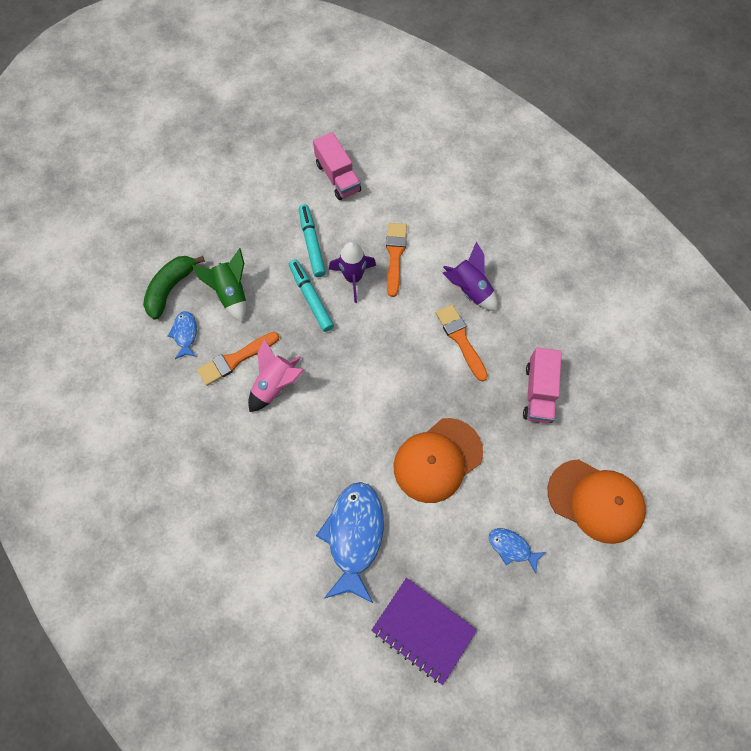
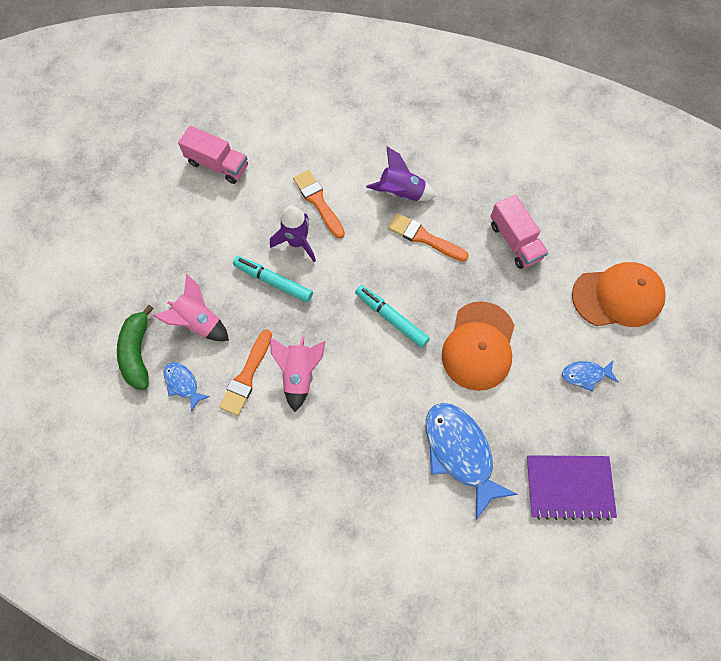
camera: 35 degrees left, 0 degrees up
(231, 294) = (199, 322): green rocket -> pink rocket
(312, 243) = (238, 235): turquoise marker -> turquoise marker (391, 318)

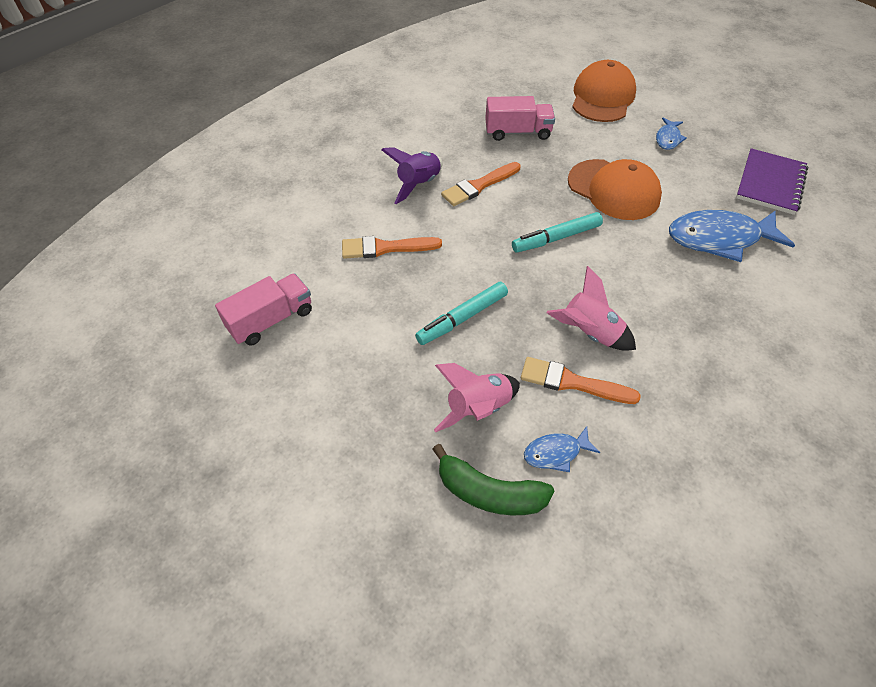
camera: 65 degrees left, 15 degrees down
(246, 376) = (572, 382): orange brush -> orange brush turned 150 degrees clockwise
(297, 242) = (425, 281): purple rocket -> none

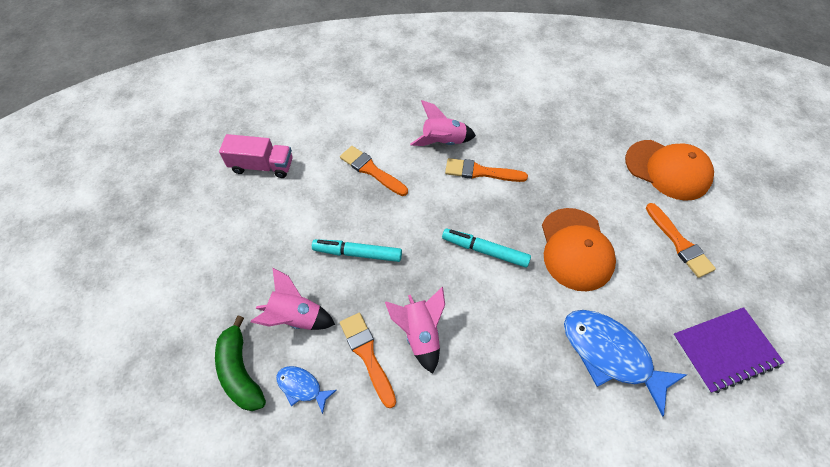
camera: 45 degrees right, 5 degrees up
(419, 184) = (443, 142): purple rocket -> pink rocket
(518, 132) = (560, 152): pink truck -> none
(602, 97) = (667, 170): orange cap -> orange cap turned 60 degrees clockwise
(668, 139) = (679, 243): blue fish -> orange brush

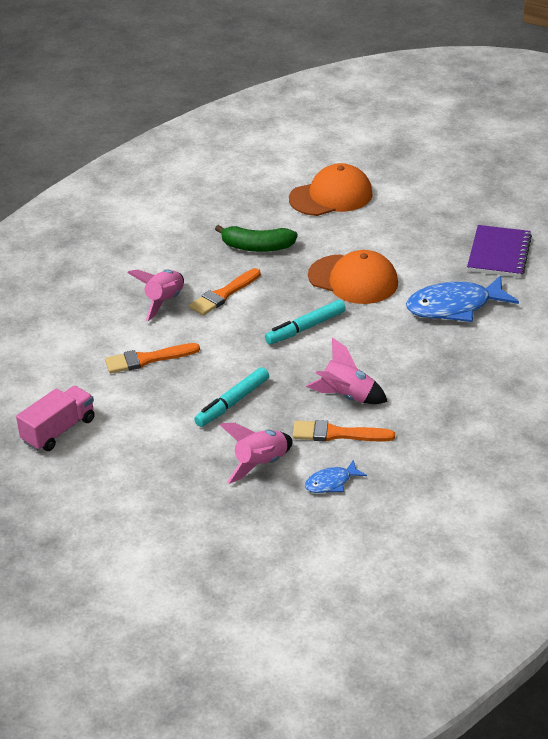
camera: 55 degrees left, 20 degrees down
(240, 371) = (282, 516): green banana -> green banana (257, 247)
(679, 243) = (400, 227): orange brush -> none

